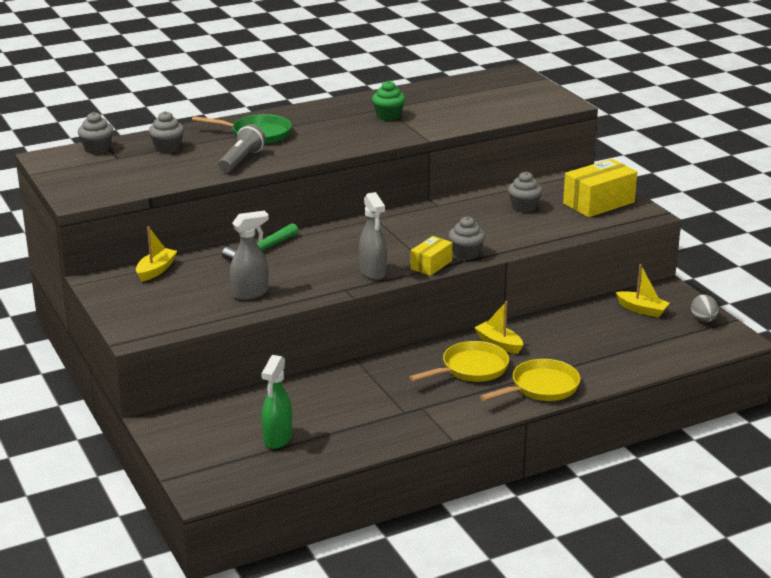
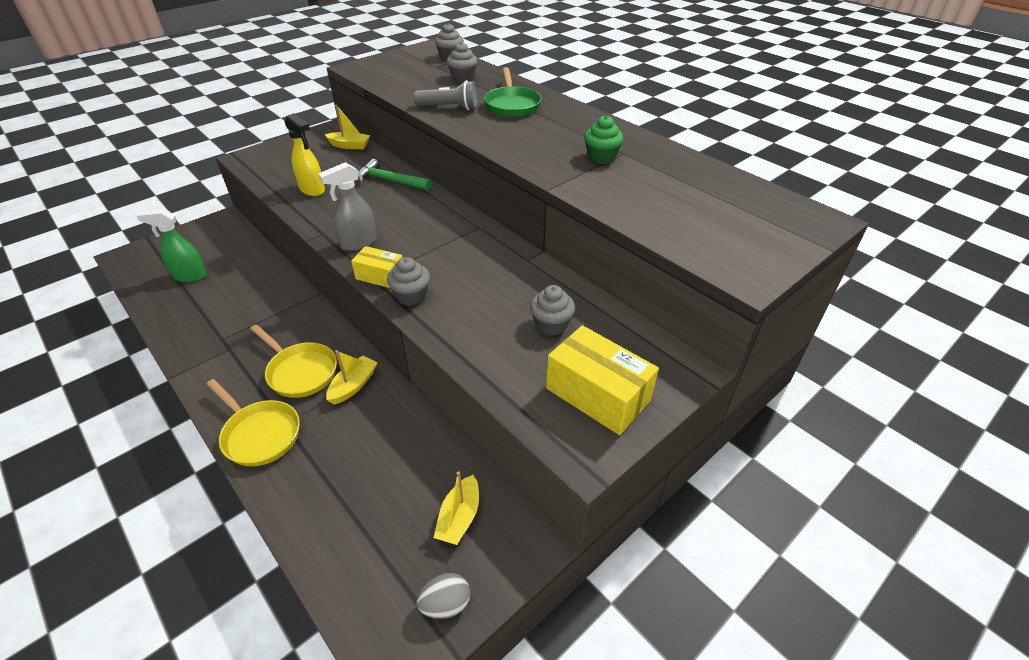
camera: 75 degrees right, 15 degrees up
(250, 293) = (312, 190): grey spray bottle -> yellow spray bottle

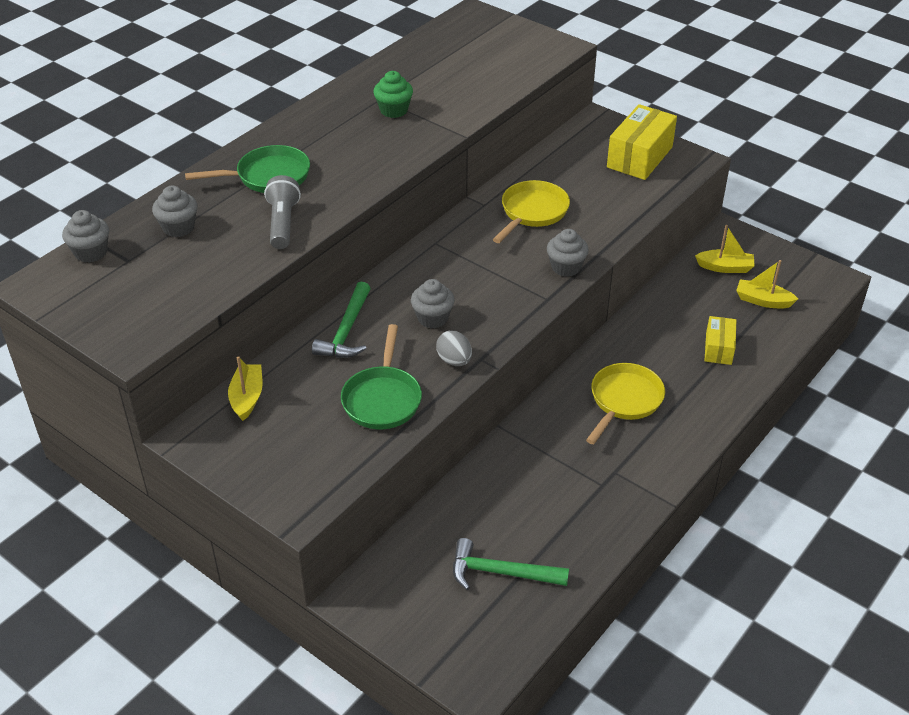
camera: 100 degrees left, 0 degrees up
(190, 276) = (501, 572): green spray bottle -> green hammer
(259, 434) = (707, 403): yellow pan -> yellow pan (532, 212)
(312, 190) = (382, 398): yellow spray bottle -> green pan
(353, 385) = (626, 357): yellow boat -> yellow boat (763, 301)
(358, 243) = (491, 324): grey spray bottle -> none
(380, 276) = (543, 294): yellow box -> yellow box (718, 348)
(445, 604) = (788, 263): grey egg -> grey egg (454, 360)
(551, 325) = (573, 183): grey cupcake -> grey cupcake (432, 318)

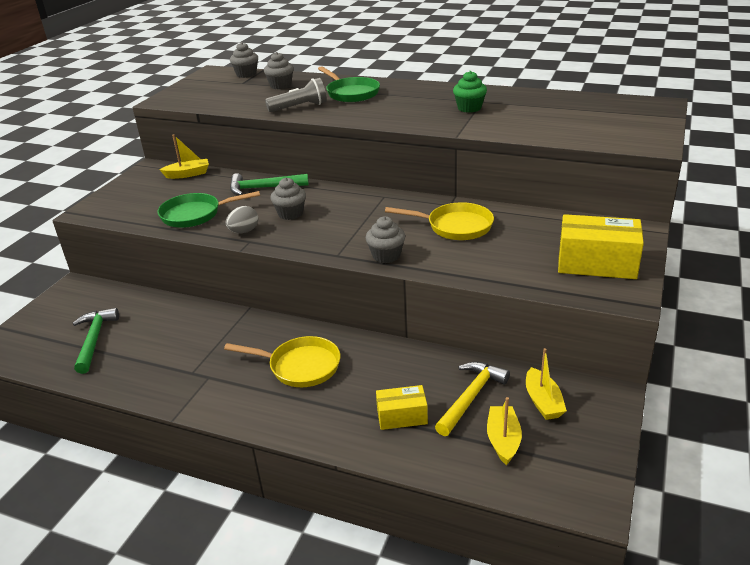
camera: 75 degrees right, 10 degrees down
(706, 303) = (471, 397): none -> yellow hammer

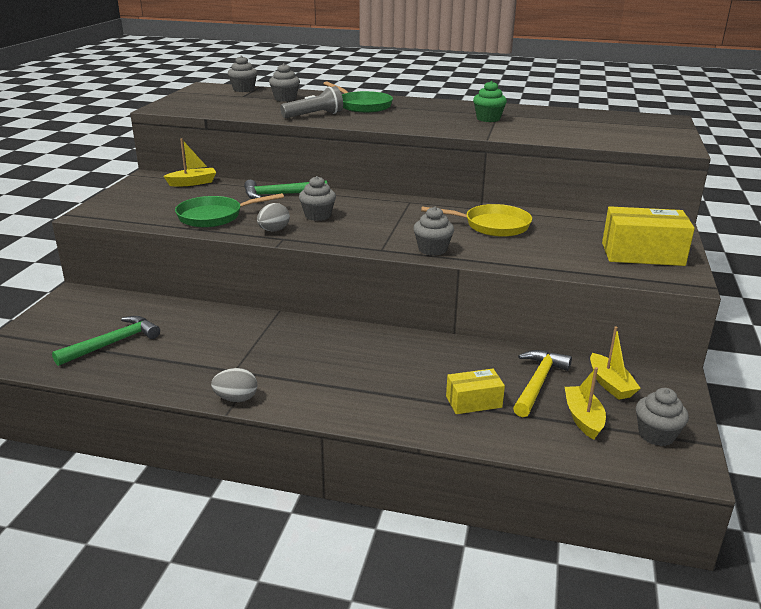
camera: 10 degrees left, 5 degrees down
(94, 339) = (113, 343): green hammer -> green hammer turned 60 degrees clockwise
(185, 404) = (236, 399): none -> grey egg
(300, 366) = (351, 361): yellow pan -> none
(571, 463) = (656, 435): none -> grey cupcake

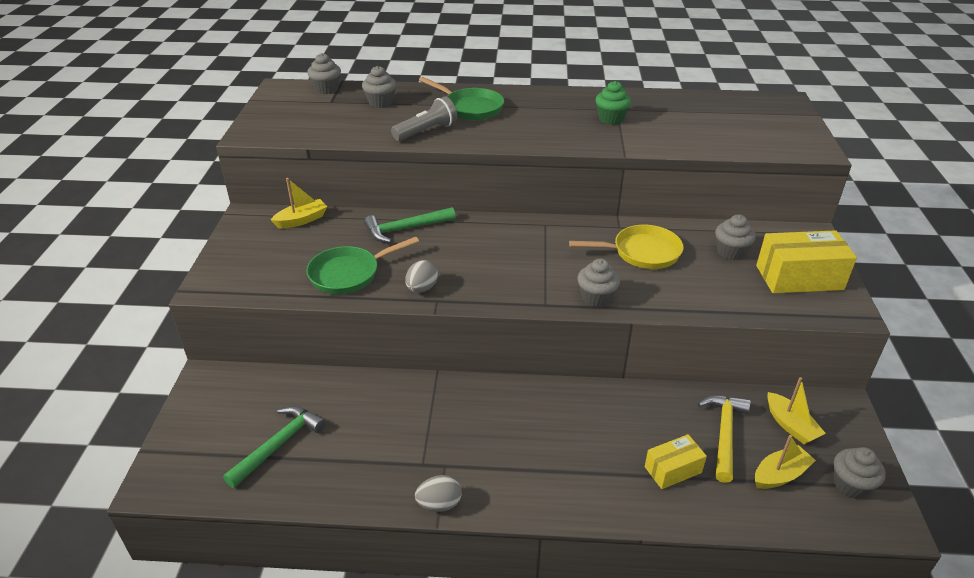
camera: 10 degrees left, 10 degrees up
(318, 216) = (459, 259): grey cupcake -> grey cupcake (730, 252)
(583, 418) = (780, 475): yellow boat -> yellow boat turned 75 degrees clockwise

